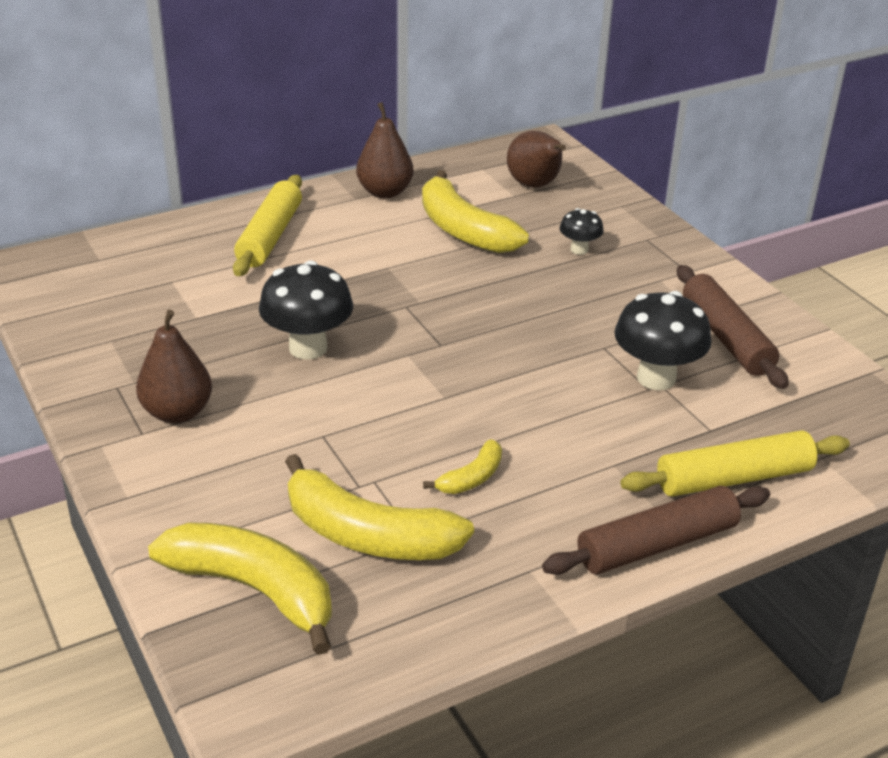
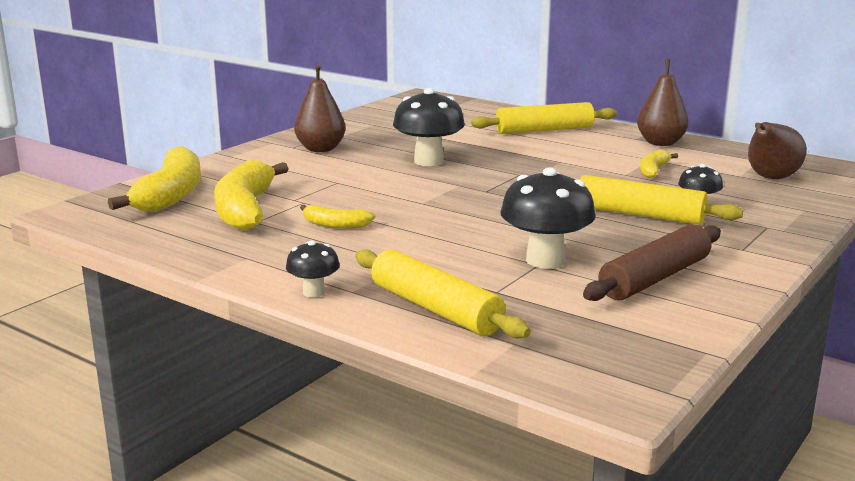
camera: 65 degrees right, 15 degrees down
(463, 230) = (653, 170): yellow banana -> yellow banana, size x0.49
(576, 285) = (639, 214): none -> yellow rolling pin
(656, 545) = (314, 292): brown rolling pin -> black mushroom

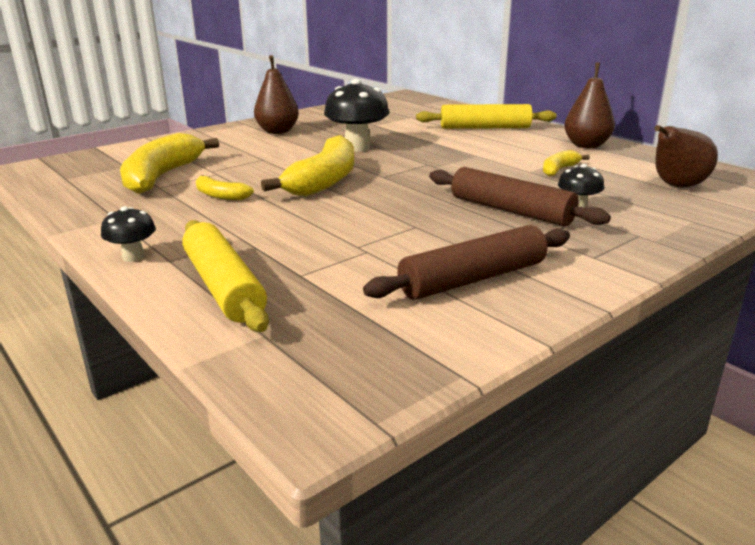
camera: 15 degrees right, 5 degrees up
(171, 195) = (119, 159): yellow banana -> yellow banana (324, 181)
(545, 261) = (376, 248): black mushroom -> none
(639, 214) = (511, 210): yellow rolling pin -> brown rolling pin

